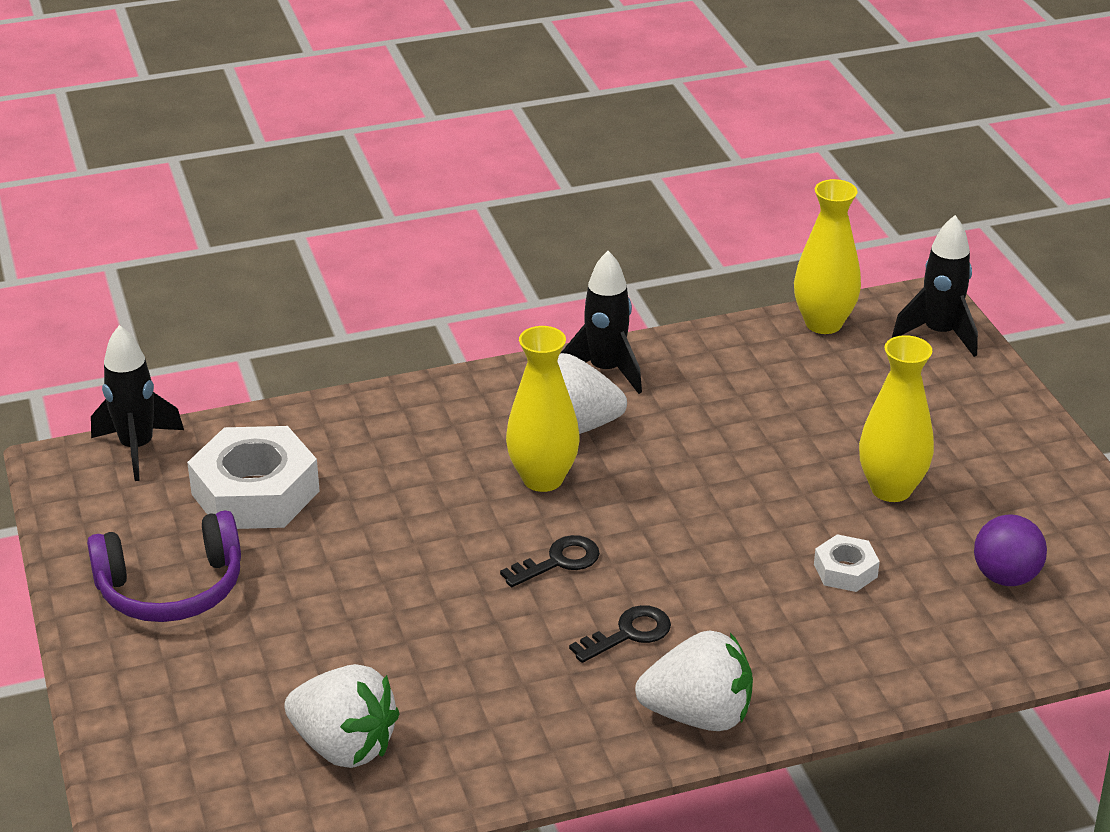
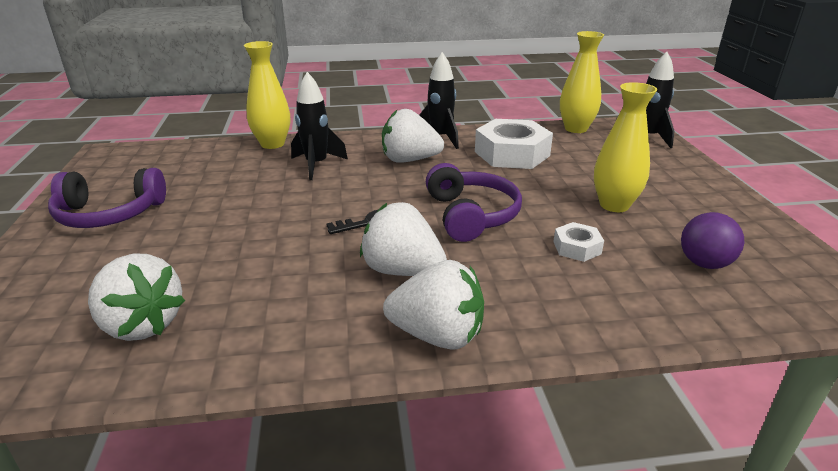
camera: 10 degrees right, 5 degrees down
(137, 448) = (152, 149): black rocket -> black rocket (316, 165)
(255, 493) = (201, 173): white nut -> white nut (512, 154)
(543, 479) = (380, 181): yellow vase -> yellow vase (272, 144)
(629, 633) = (402, 270): black key -> white strawberry
(694, 530) = (471, 215): none -> purple headphones

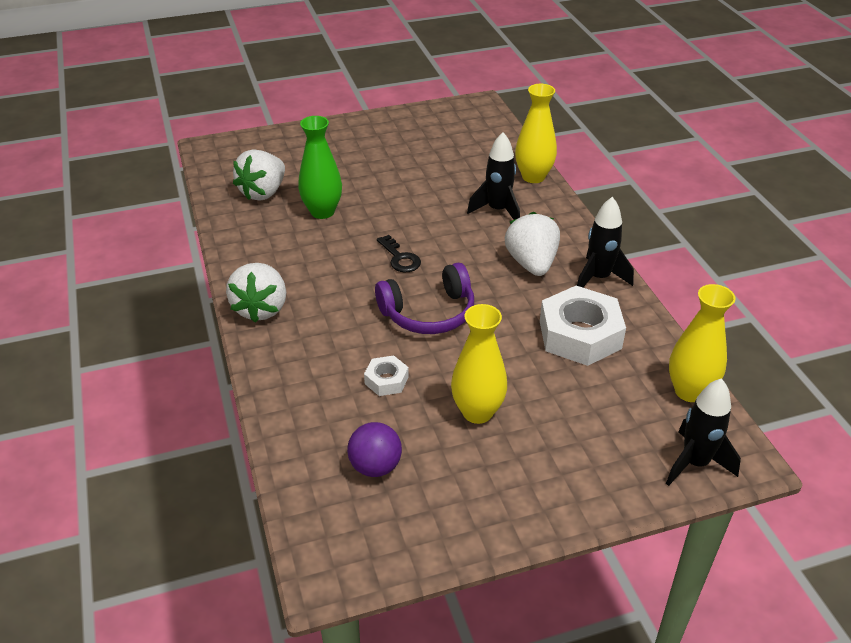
camera: 80 degrees right, 10 degrees up
(109, 214) = (384, 139): purple headphones -> none
(238, 271) = (322, 212): none -> green vase
(402, 270) = (334, 284): white strawberry -> none

